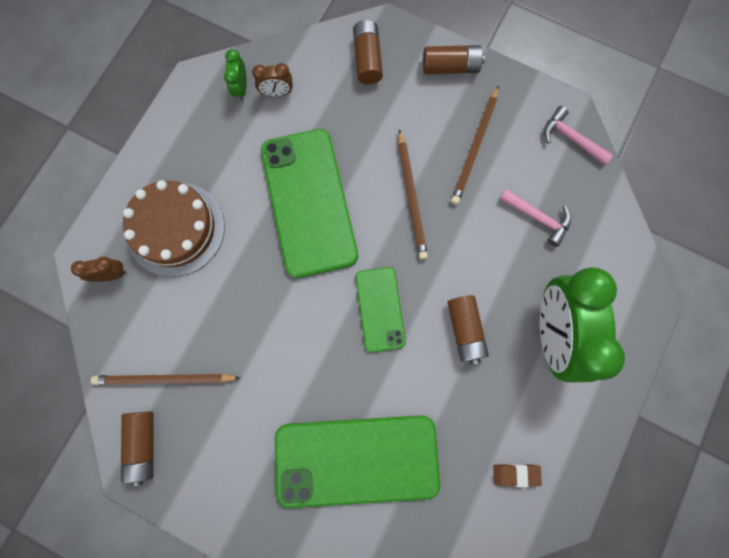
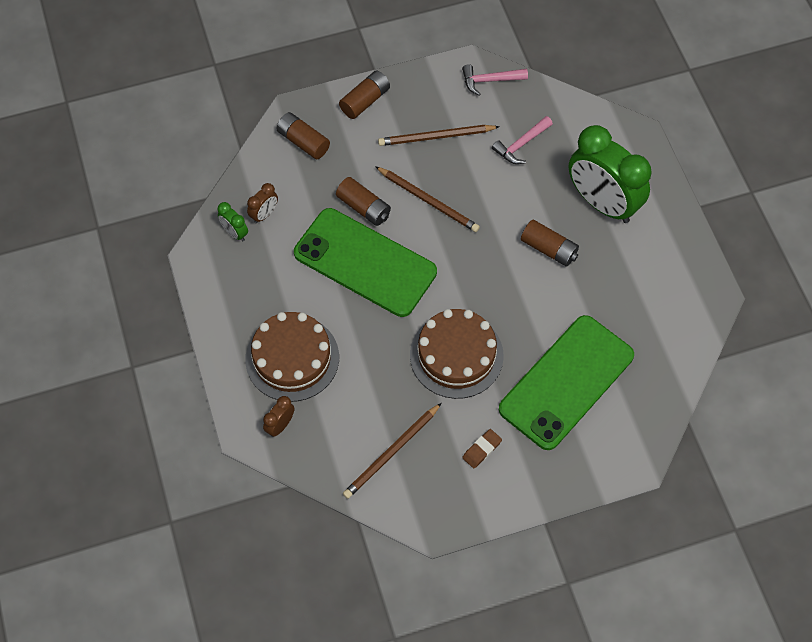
camera: 45 degrees left, 15 degrees down
(143, 445) = (423, 503): brown battery -> brown battery (364, 207)
(296, 348) = (456, 355): none -> brown cake
(380, 309) = (483, 284): green phone -> none
(474, 148) = (436, 137): brown pencil -> brown pencil turned 105 degrees clockwise
(515, 474) = (666, 301): brown eraser -> brown eraser (482, 450)
(538, 218) = (521, 145): pink hammer -> pink hammer turned 150 degrees clockwise

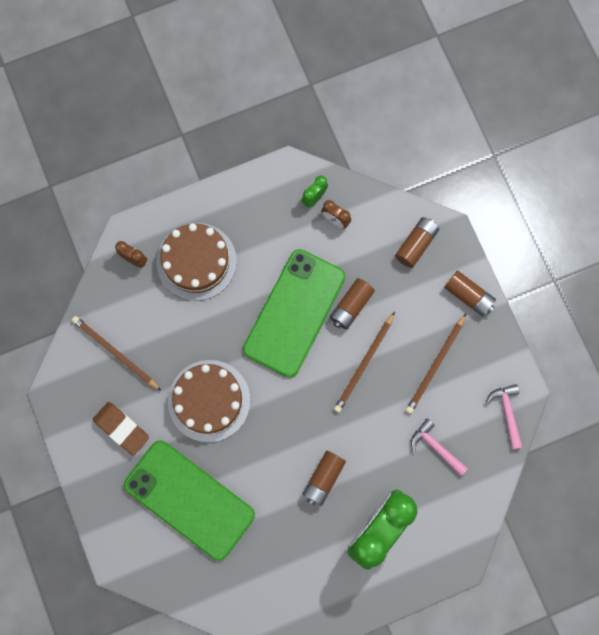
camera: 85 degrees right, 15 degrees up
(436, 137) = (435, 365): brown pencil -> brown pencil turned 135 degrees counterclockwise
(482, 450) = (121, 428): brown eraser -> brown eraser, size x1.66

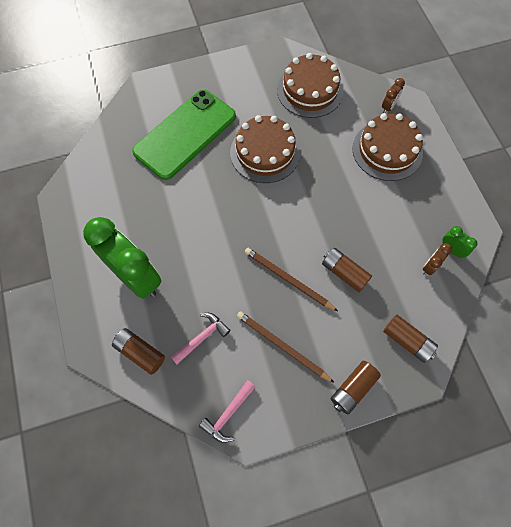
camera: 95 degrees right, 10 degrees down
(115, 353) = (310, 90): brown pencil -> brown cake
(121, 428) = (248, 92): brown eraser -> none
(294, 313) = (339, 224): green phone -> none
(323, 478) = (187, 235): brown battery -> brown battery (140, 352)
(507, 412) = (228, 414): pink hammer -> pink hammer turned 135 degrees clockwise

